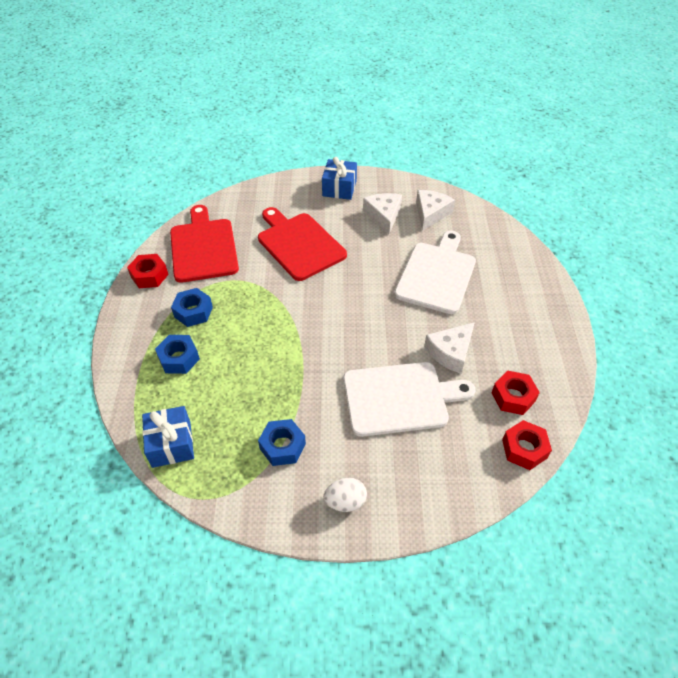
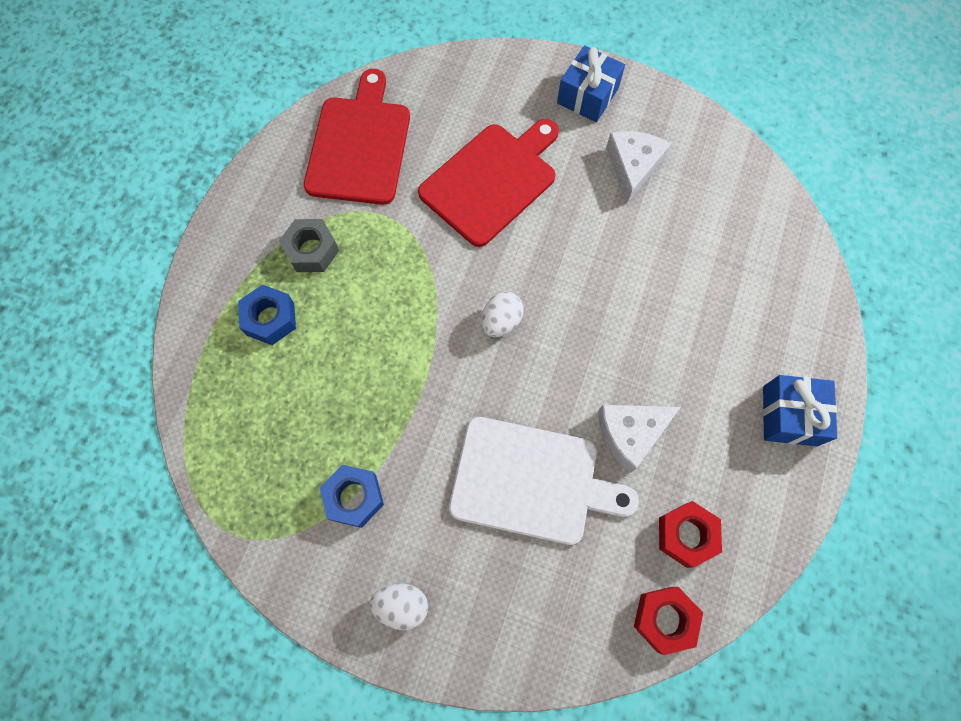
camera: 20 degrees right, 20 degrees up
(149, 275) = (274, 171): red nut -> none
(171, 444) = (222, 444): blue gift -> blue gift (789, 416)
(193, 312) = (311, 250): blue nut -> grey nut
(299, 244) = (492, 181): red cutting board -> red cutting board turned 60 degrees clockwise
(339, 316) = (501, 321): none -> white egg
(430, 213) = (705, 184): white cheese -> none
(436, 274) = (667, 297): white cutting board -> none

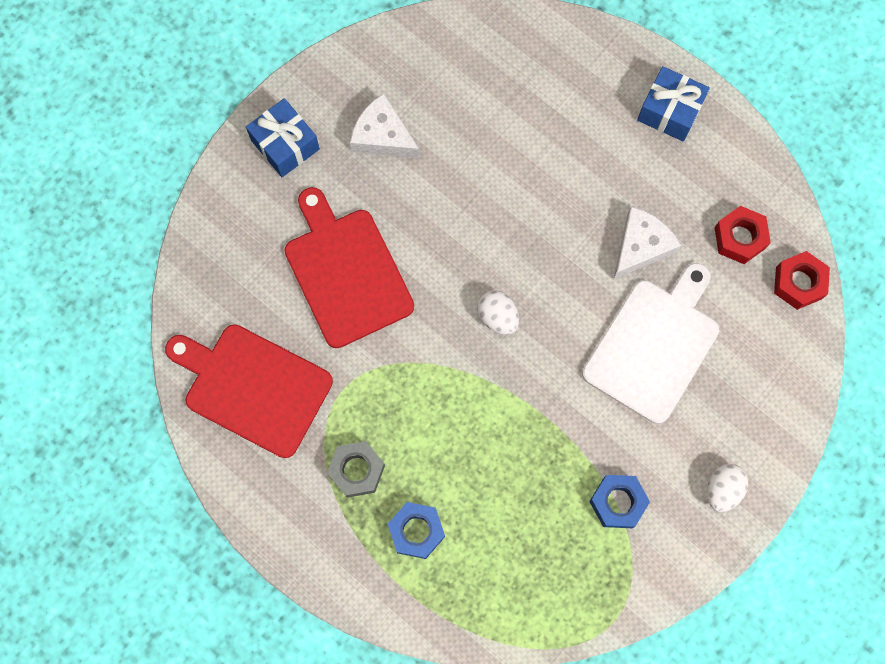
camera: 70 degrees left, 5 degrees up
(631, 433) = (640, 246): white cheese -> white cheese turned 135 degrees counterclockwise

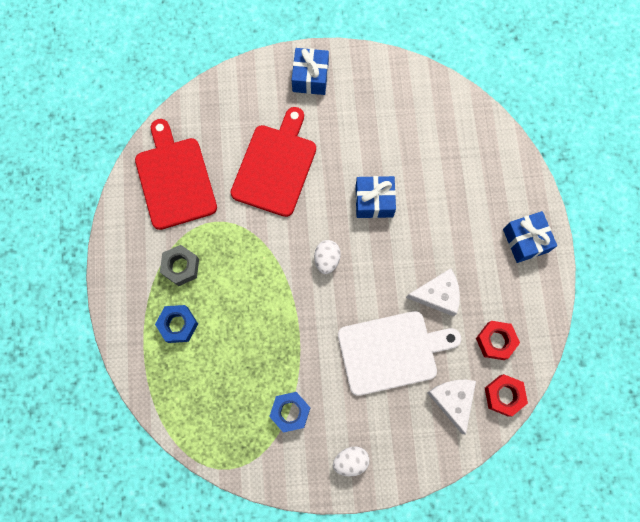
camera: 45 degrees right, 0 degrees up
(382, 136) = (362, 116): white cheese -> white cheese (452, 400)
(484, 212) = (374, 201): none -> blue gift

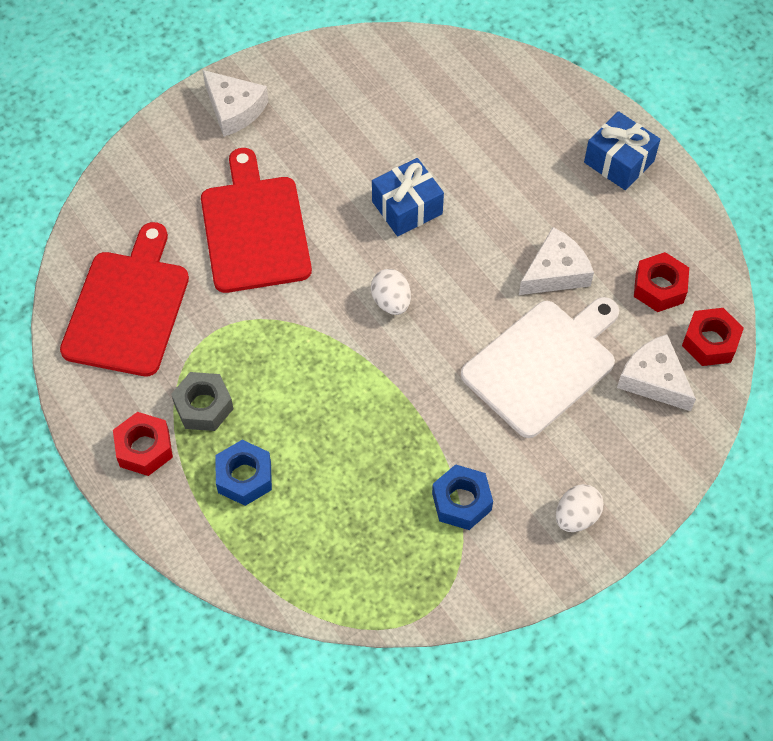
camera: 30 degrees left, 15 degrees down
(134, 275) = (144, 448): none -> red nut
(174, 179) = (128, 307): red cutting board -> red cutting board turned 60 degrees clockwise
(310, 77) = (234, 109): blue gift -> white cheese

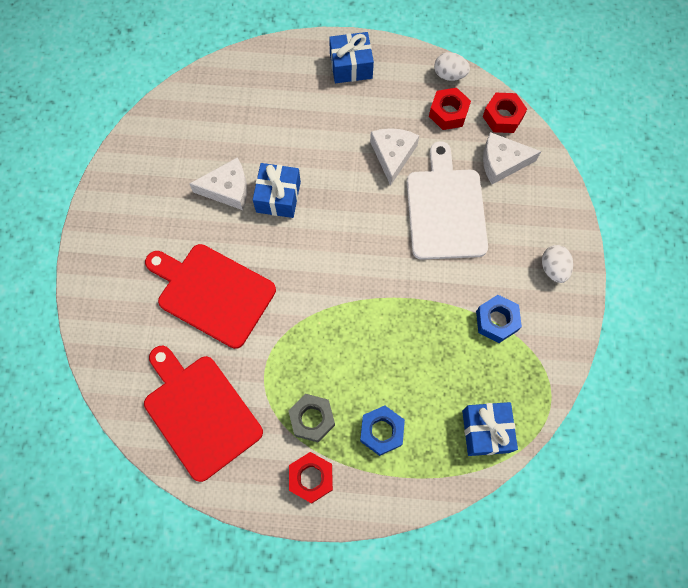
camera: 50 degrees left, 10 degrees up
(234, 109) = (113, 237): white cheese -> white cheese (227, 189)
(330, 575) = (486, 431): none -> blue gift
(391, 302) = (334, 256): white egg -> white egg (449, 75)

